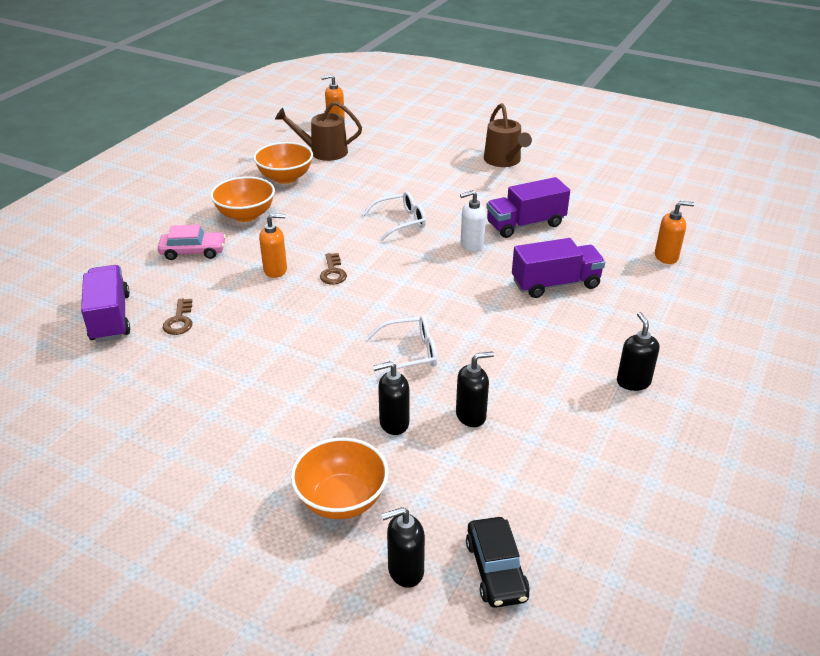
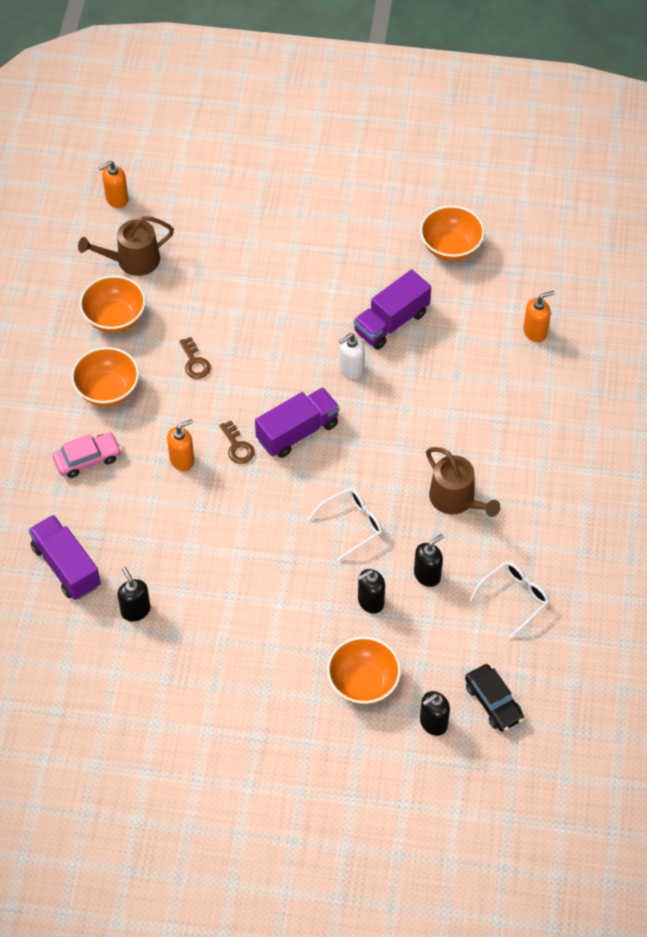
camera: 20 degrees left, 20 degrees up
(179, 320) = (131, 550): brown key -> brown key (194, 362)
(400, 222) = (267, 355): white glasses -> white glasses (513, 599)
(504, 161) = (334, 221): brown watering can -> brown watering can (456, 499)
(555, 284) = (446, 400): purple truck -> purple truck (297, 432)
(602, 192) = (450, 247): none -> orange bowl
(633, 382) = (542, 499): black soap dispenser -> black soap dispenser (135, 610)

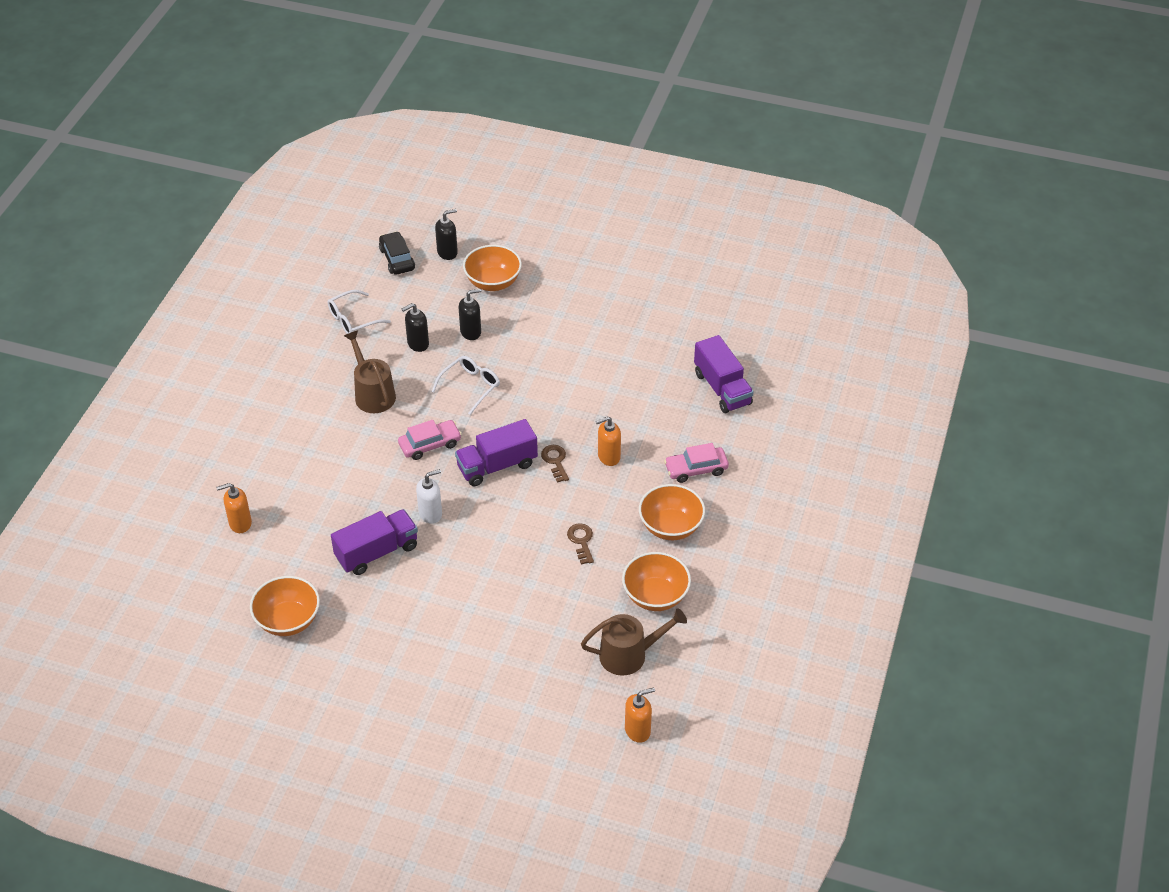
camera: 170 degrees left, 10 degrees down
(135, 610) = (666, 351): black soap dispenser -> none
(351, 525) = (470, 387): white glasses -> white glasses turned 150 degrees clockwise
(374, 446) = (430, 445): none -> pink car

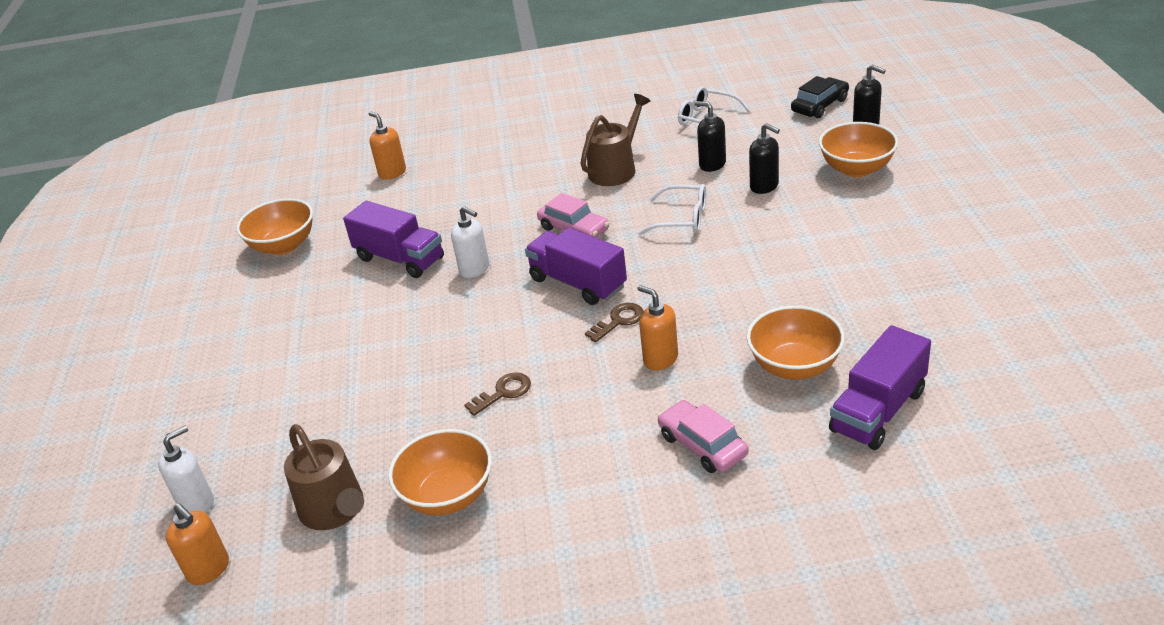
camera: 70 degrees right, 10 degrees down
(570, 728) = (197, 502): none -> white soap dispenser
(671, 527) = (579, 462): orange bowl -> orange bowl (794, 366)

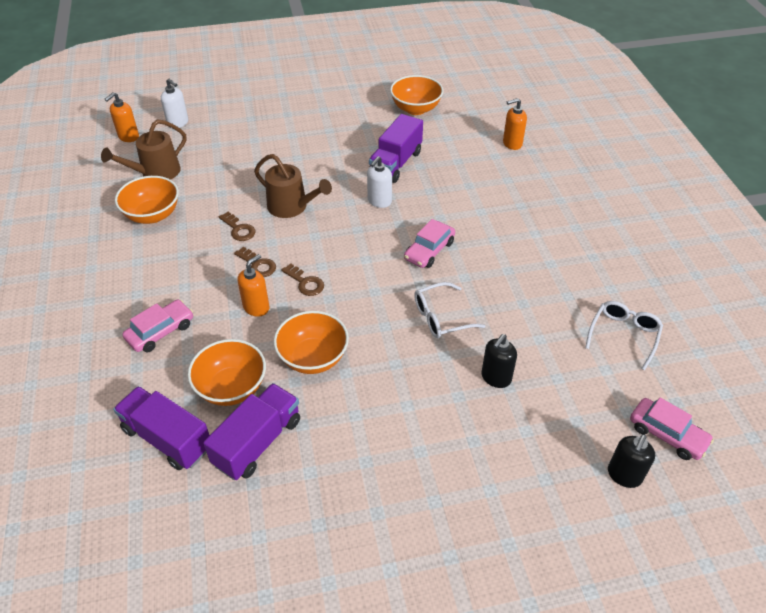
camera: 80 degrees right, 10 degrees up
(392, 173) = (512, 143): orange soap dispenser -> orange soap dispenser turned 150 degrees counterclockwise
(578, 283) = (355, 257): purple truck -> purple truck (258, 442)
(580, 366) = (257, 265): none -> brown key
(615, 169) = (522, 271): brown watering can -> brown watering can (291, 207)
(681, 219) = (442, 317): white glasses -> white glasses turned 60 degrees clockwise
(712, 164) = (534, 338): black soap dispenser -> none
(820, 105) = (667, 434): black car -> pink car
(856, 169) = (531, 457): orange bowl -> orange bowl (313, 358)

